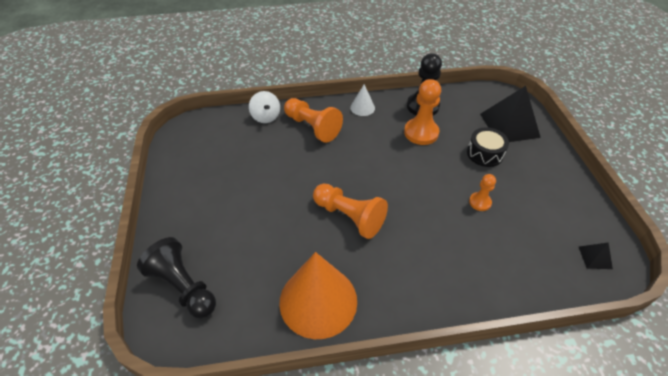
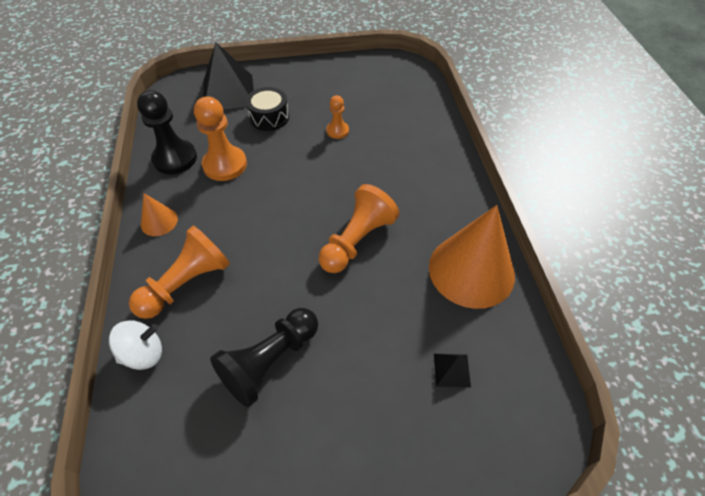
camera: 90 degrees left, 5 degrees up
(183, 287) = (477, 428): black pawn -> black pawn (270, 361)
(362, 107) = (159, 221): white cone -> orange cone
(595, 257) = (398, 74): black pyramid -> black pyramid (452, 370)

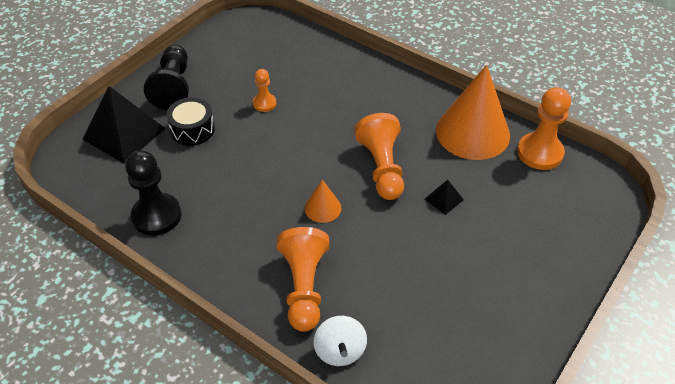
camera: 45 degrees left, 5 degrees down
(144, 353) = (340, 351): white spinning top -> white spinning top turned 150 degrees clockwise
(159, 221) = (217, 267): orange cone -> orange cone (323, 208)
(225, 165) = (209, 189): orange pawn -> orange pawn (540, 153)
(270, 361) = (427, 281): black pawn -> black pawn (173, 87)
(452, 370) = (530, 196): black pyramid -> black pyramid (444, 199)

